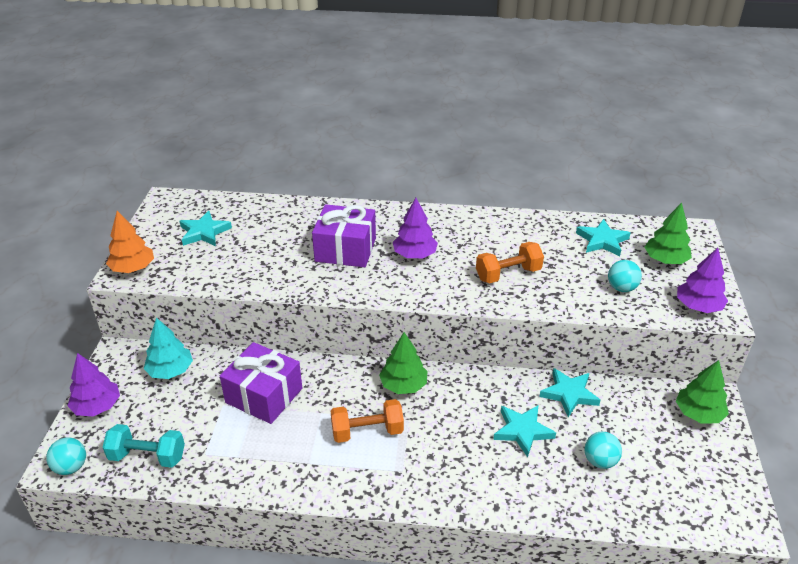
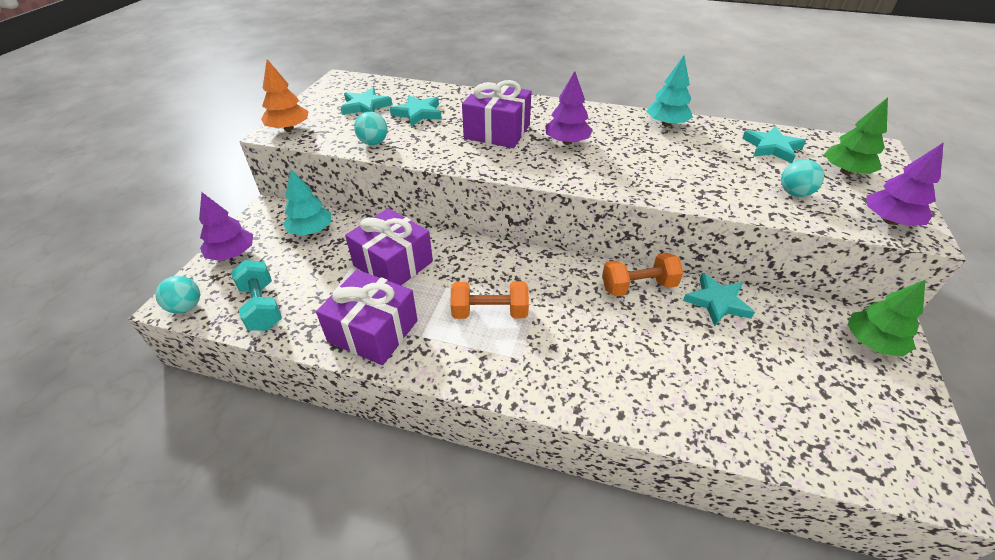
camera: 10 degrees right, 5 degrees up
(147, 456) = (262, 307): turquoise dumbbell -> turquoise dumbbell turned 45 degrees clockwise
(263, 465) = (373, 331): none -> purple gift
(403, 385) = (537, 271): green tree -> none
(505, 223) = (666, 124): none -> turquoise tree
(508, 274) = (664, 168): orange dumbbell -> orange dumbbell (638, 286)
(522, 431) = (661, 334): turquoise star -> turquoise star (418, 113)
(600, 461) = (750, 380): turquoise ball -> turquoise ball (373, 143)

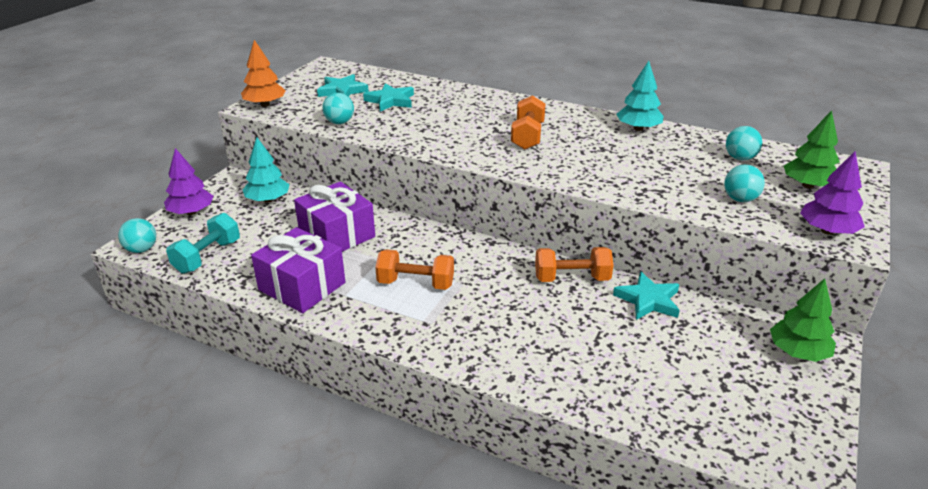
camera: 10 degrees right, 10 degrees down
(262, 307) = (207, 256): turquoise dumbbell -> turquoise dumbbell turned 45 degrees clockwise
(497, 131) = (462, 122): purple gift -> none
(567, 142) = (527, 136): purple tree -> orange dumbbell
(771, 147) = (740, 158): turquoise star -> turquoise ball

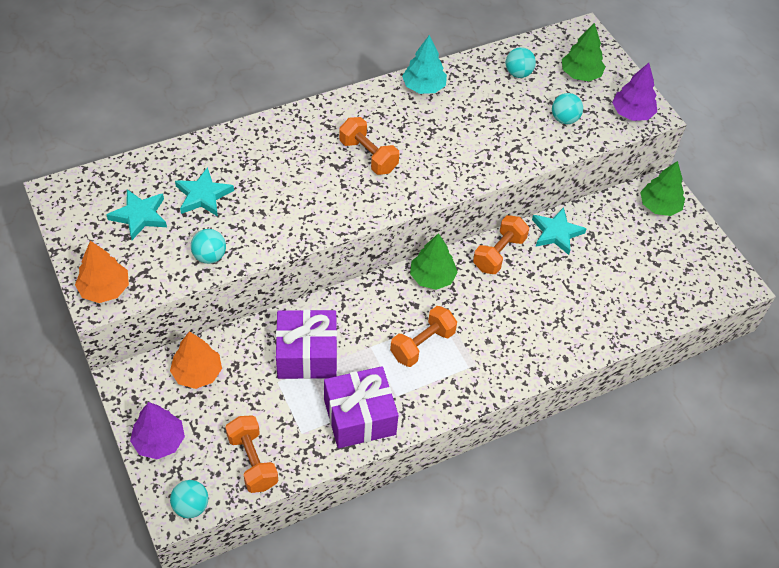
camera: 55 degrees left, 20 degrees up
(207, 256) = (252, 461): turquoise dumbbell -> orange dumbbell
(268, 200) = (197, 373): turquoise tree -> orange tree
(493, 256) = (432, 277): none -> green tree

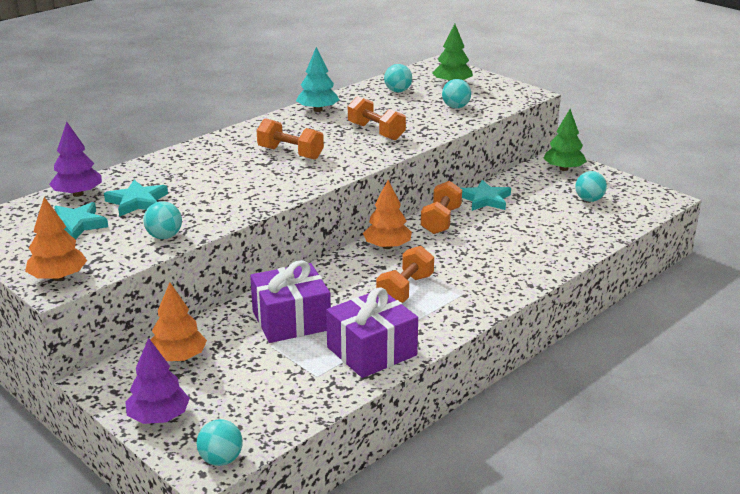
camera: 15 degrees left, 25 degrees down
(252, 461) = (274, 408): orange dumbbell -> orange dumbbell (376, 132)
(432, 277) = (387, 246): green tree -> orange tree
(632, 113) = (511, 95): purple tree -> purple tree (78, 194)
(660, 263) = (589, 200): none -> turquoise ball

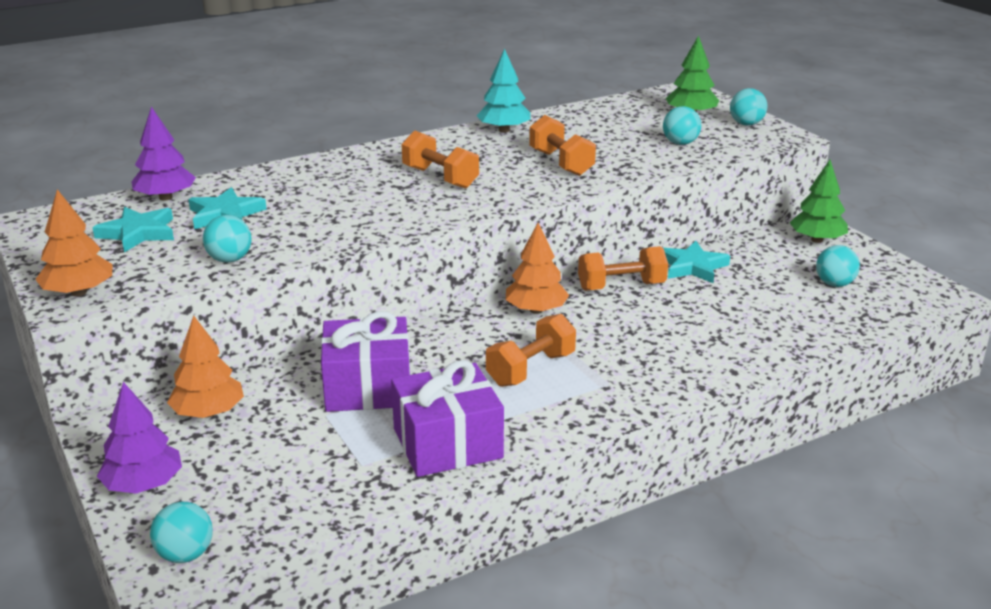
camera: 15 degrees right, 0 degrees up
(398, 91) = (616, 117): turquoise ball -> turquoise ball (746, 124)
(441, 221) = (621, 286): orange dumbbell -> orange dumbbell turned 45 degrees clockwise

